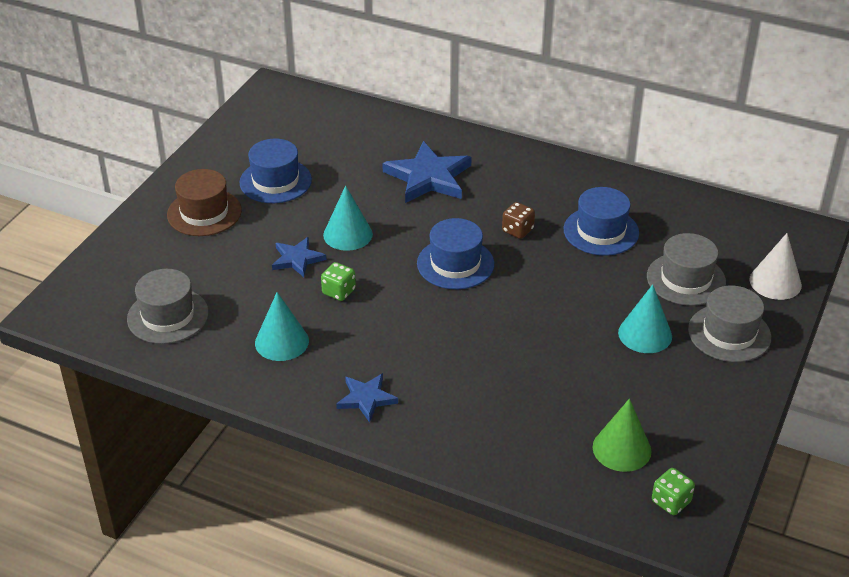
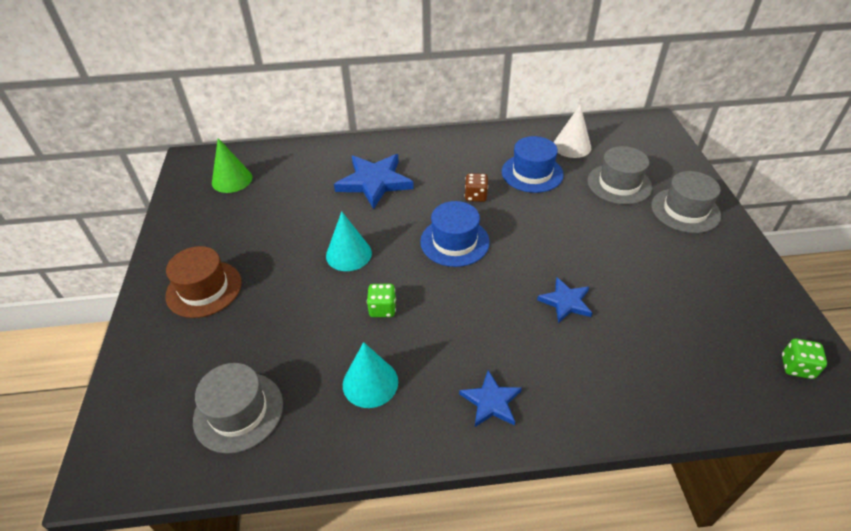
camera: 30 degrees left, 5 degrees up
(275, 181) = (250, 234): blue hat -> none
(297, 259) = (322, 295): blue star -> blue star (565, 302)
(621, 449) = (718, 339): green cone -> green cone (232, 180)
(645, 334) = (636, 236): turquoise cone -> none
(775, 282) = (672, 162): white cone -> white cone (571, 146)

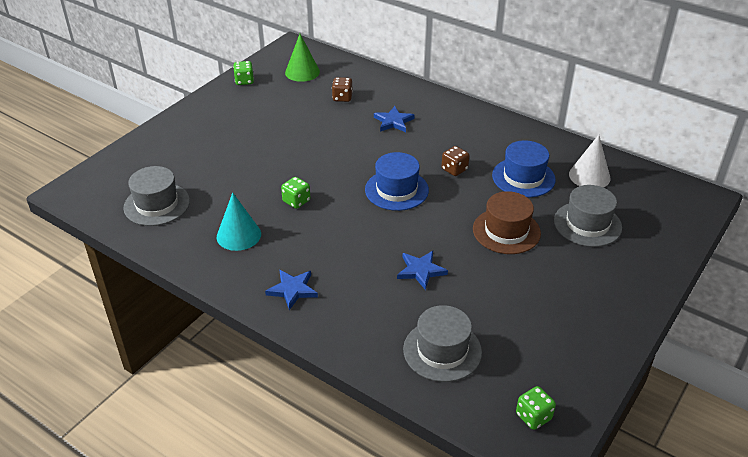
camera: 40 degrees right, 5 degrees down
(180, 219) = (244, 81): none -> green dice
(204, 289) = (211, 130): brown hat -> brown hat (506, 231)
(301, 184) = (342, 98): none -> brown dice
(348, 254) = (317, 158): turquoise cone -> none
(374, 182) = (393, 121): blue star -> blue star, size x0.57
(685, 210) = (616, 274): grey hat -> grey hat (442, 350)

